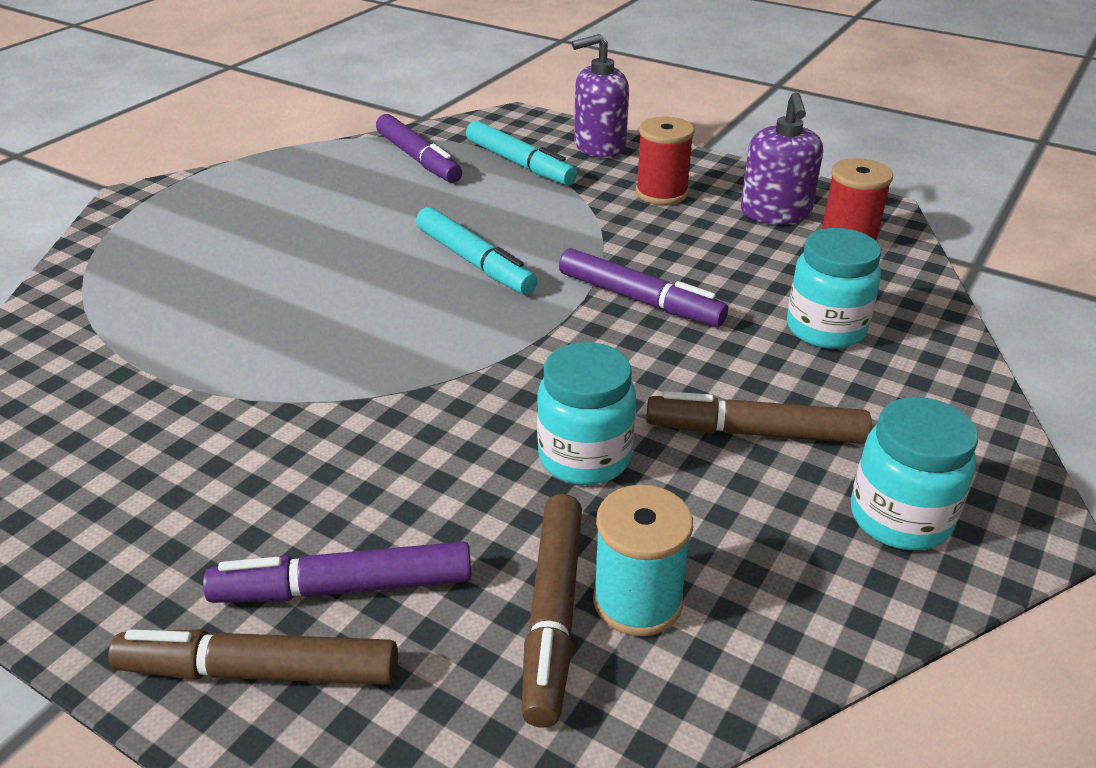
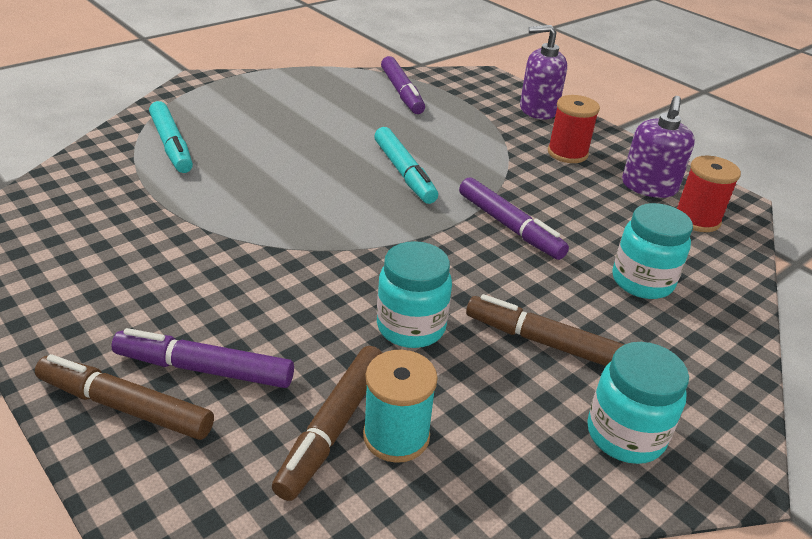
camera: 15 degrees right, 0 degrees up
(519, 163) = (472, 110): turquoise marker -> turquoise marker (171, 145)

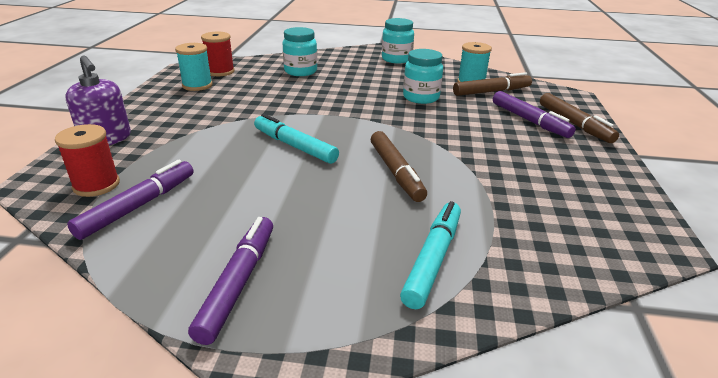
camera: 130 degrees left, 5 degrees down
(404, 172) = (295, 146): turquoise marker -> turquoise marker turned 75 degrees counterclockwise
(509, 226) = (303, 103): purple marker -> purple marker (238, 283)
(546, 343) = (377, 76): brown marker -> brown marker (396, 172)
(567, 153) = (181, 112): red spool -> red spool (96, 185)
(649, 187) = (197, 85): purple soap dispenser -> turquoise spool

